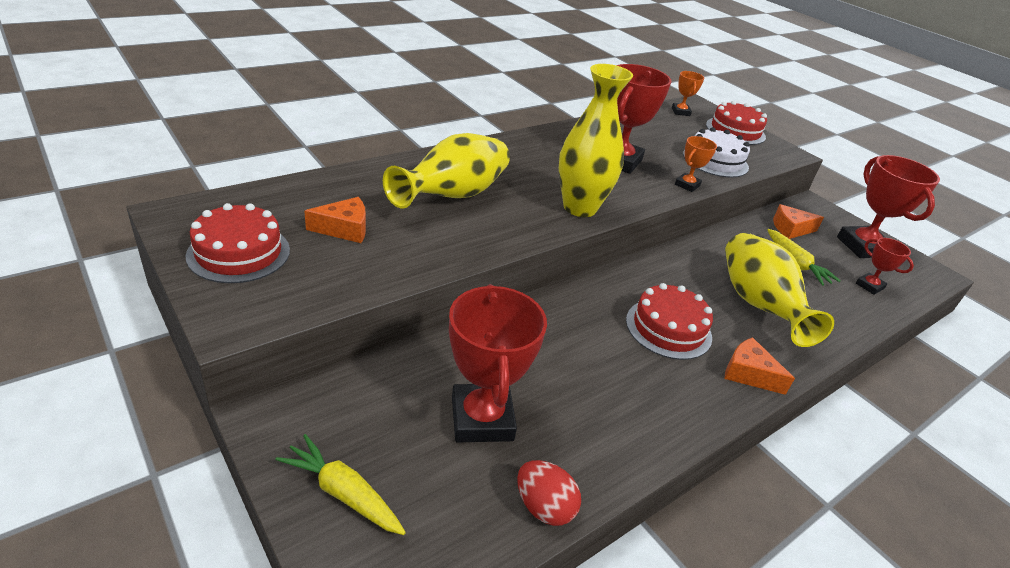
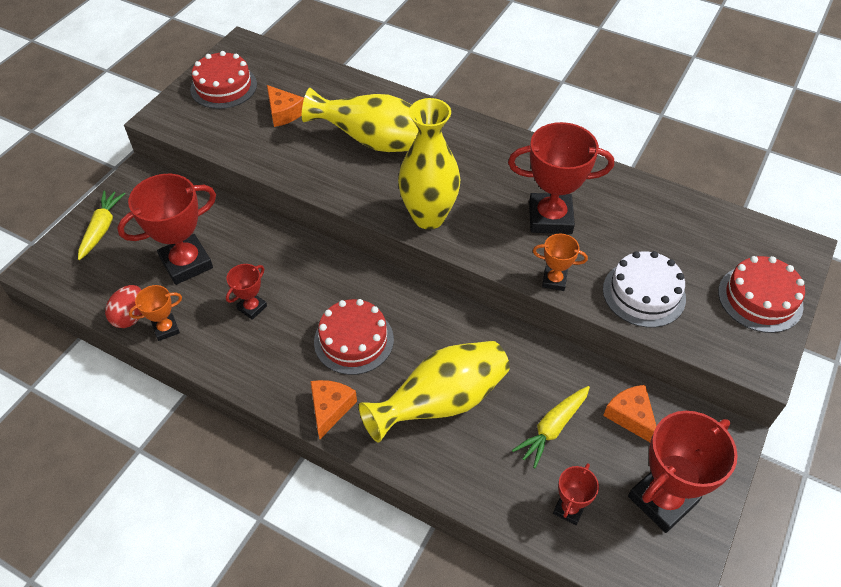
camera: 70 degrees right, 15 degrees up
(589, 384) = (252, 307): none -> red trophy
(680, 112) = (749, 237): orange trophy -> orange trophy (166, 329)

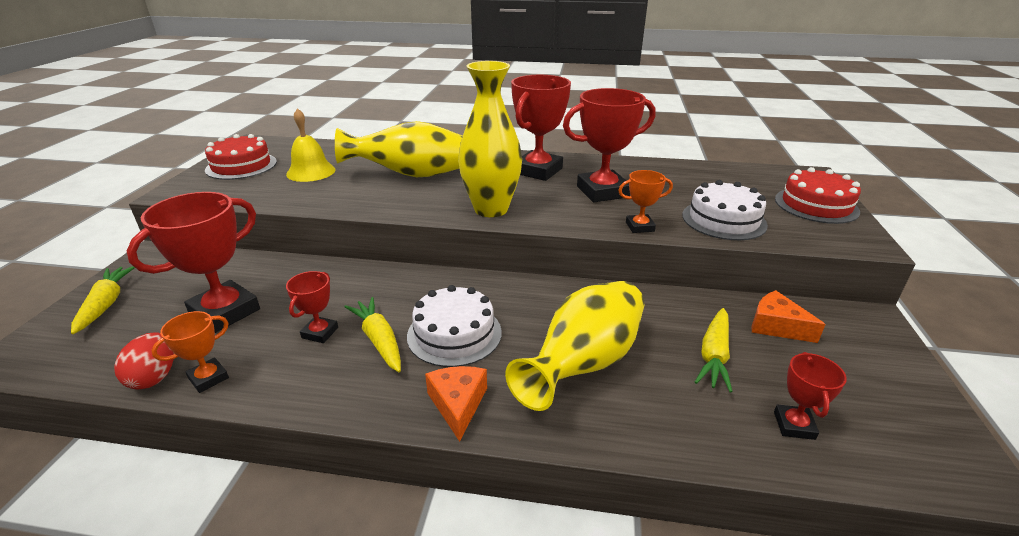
camera: 20 degrees left, 20 degrees down
(284, 113) = (311, 172): orange cheese -> yellow bell
(293, 329) = (379, 340): none -> yellow carrot
(353, 340) = (454, 334): red cake -> white cake
(662, 500) = (872, 387): red trophy -> red trophy (538, 171)

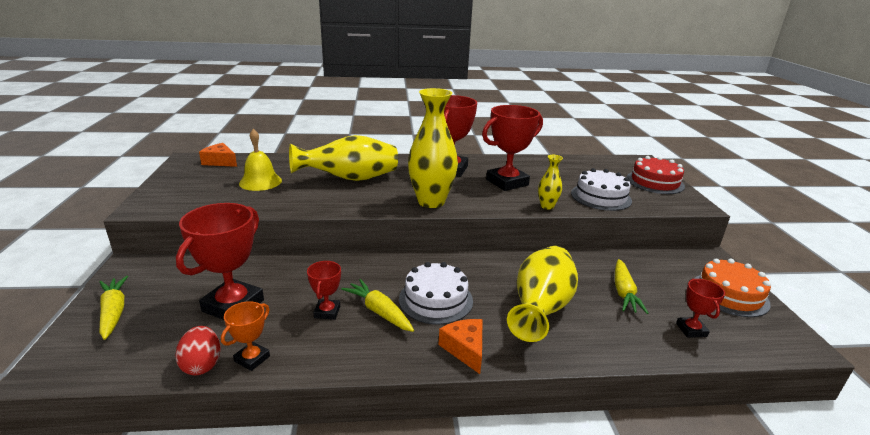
camera: 15 degrees left, 5 degrees down
(241, 166) = (191, 180): red cake -> none
(640, 227) = (547, 206): orange trophy -> yellow vase
(776, 326) = (654, 268): orange cheese -> orange cheese (220, 162)
(880, 379) = (729, 294): none -> orange cake

